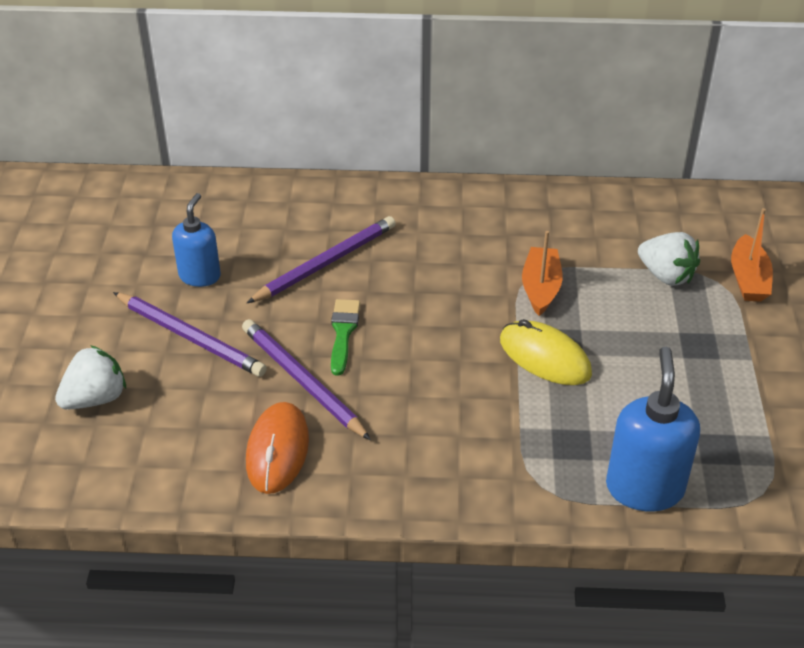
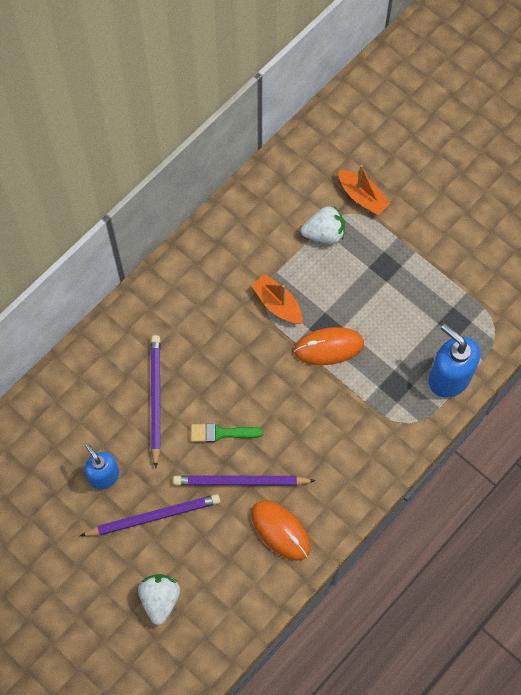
camera: 50 degrees left, 25 degrees up
(343, 333) = (221, 433): green brush -> green brush turned 45 degrees counterclockwise
(545, 357) = (329, 347): yellow mouse -> orange mouse

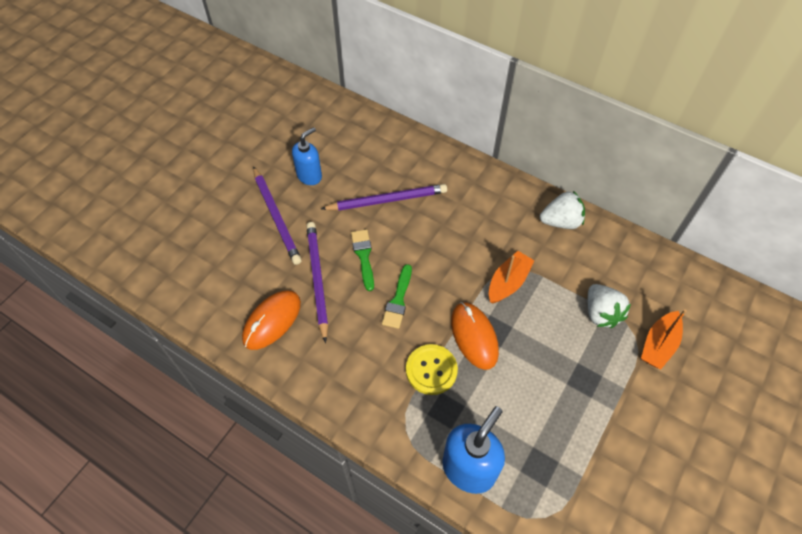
camera: 80 degrees right, 10 degrees down
(160, 599) = (201, 234): white strawberry -> white strawberry (561, 221)
(278, 408) = (398, 300): none -> green brush
(356, 391) = (431, 370): none -> yellow button

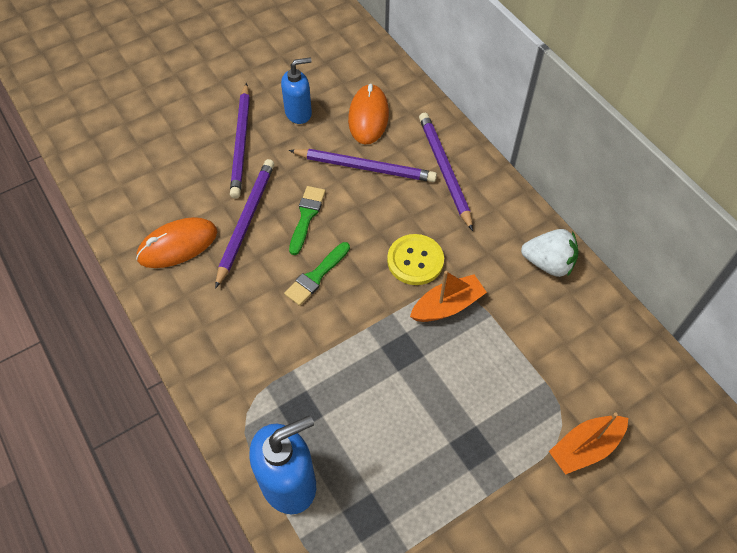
camera: 25 degrees right, 0 degrees up
(431, 370) = (309, 363): yellow button -> yellow button (415, 260)
(448, 180) = (444, 170): none -> purple pencil
(474, 336) = (375, 347): orange mouse -> orange mouse (368, 117)
(601, 313) = (535, 383): white strawberry -> none

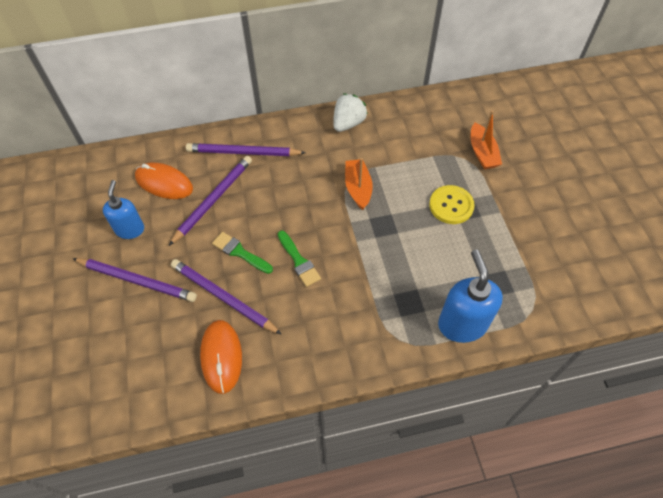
camera: 70 degrees left, 0 degrees up
(415, 260) = (313, 195): yellow button -> yellow button (451, 205)

